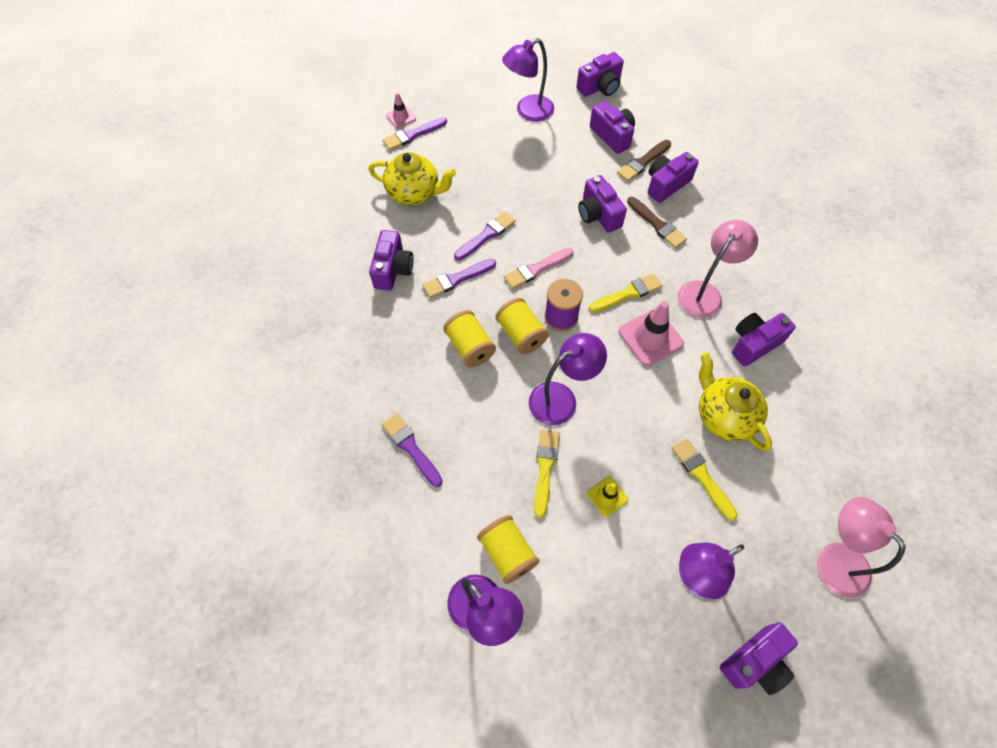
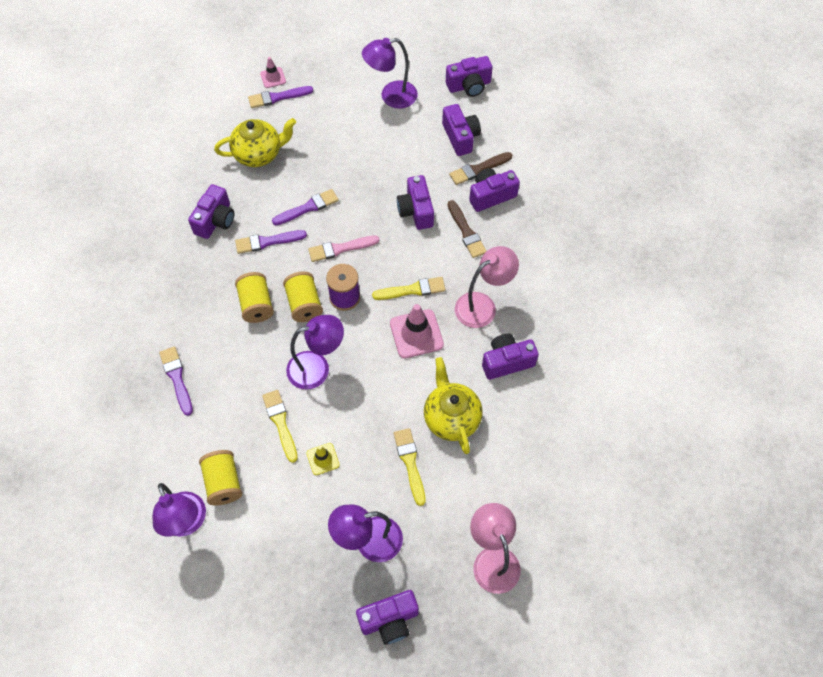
camera: 15 degrees right, 0 degrees up
(414, 193) = (259, 154): yellow teapot -> yellow teapot turned 45 degrees counterclockwise
(545, 468) = (280, 423): yellow brush -> yellow brush turned 45 degrees counterclockwise

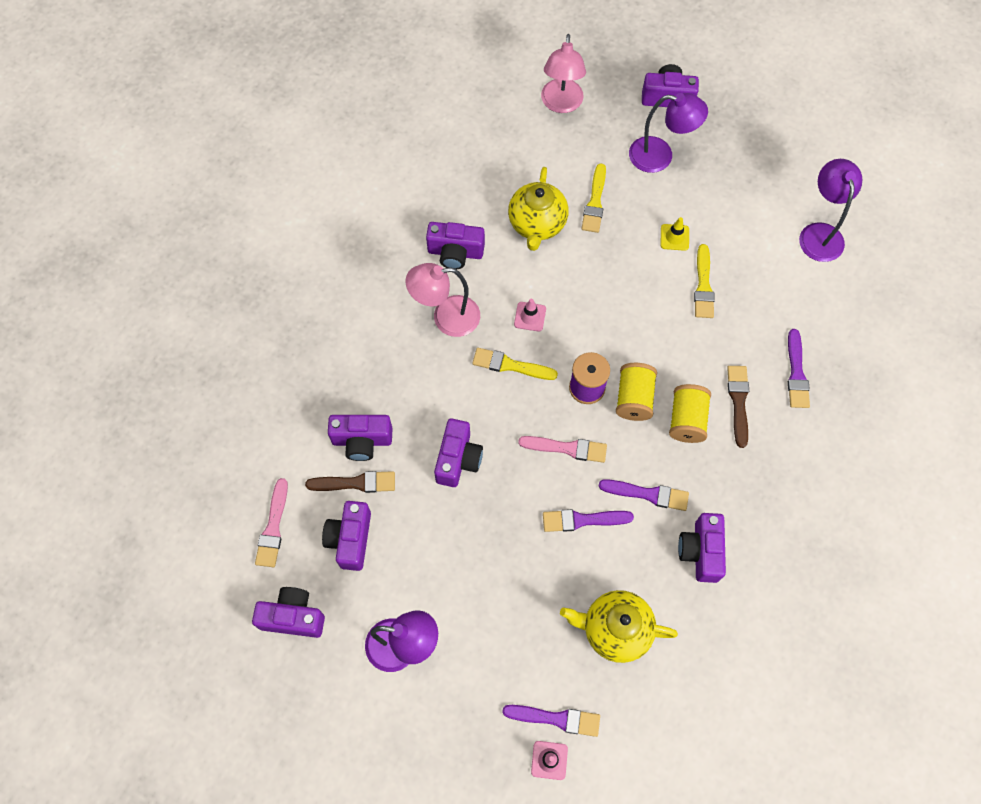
camera: 155 degrees left, 5 degrees up
(215, 220) = (701, 551): purple camera -> purple camera turned 45 degrees counterclockwise
(223, 483) = (776, 254): yellow spool -> none
(317, 368) = (646, 324): purple lamp -> none
(416, 334) = (530, 316): pink traffic cone -> pink traffic cone, size x0.56
(466, 232) = (416, 407): brown brush -> brown brush (738, 402)
(515, 124) = (273, 527): none -> pink brush

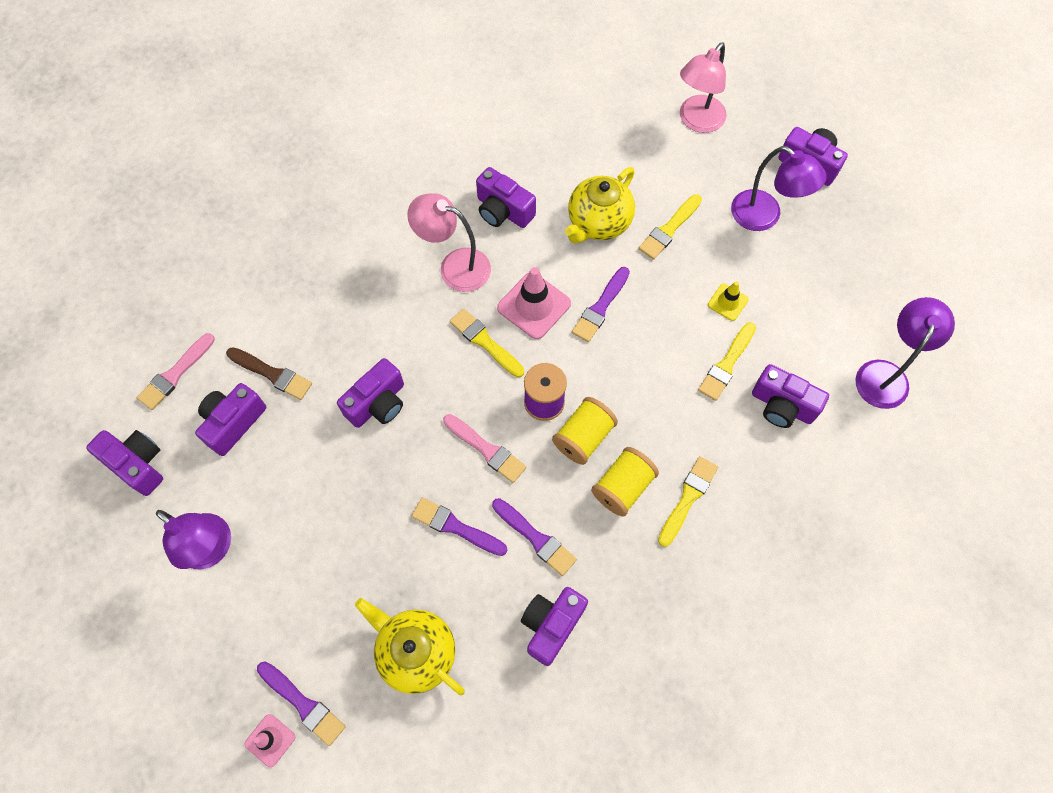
camera: 30 degrees right, 0 degrees up
(362, 441) = (303, 339): purple camera -> purple camera (782, 405)
(530, 316) = (534, 306): pink traffic cone -> pink traffic cone, size x1.78
(738, 402) = (688, 498): brown brush -> yellow brush
(796, 373) = (768, 502): purple brush -> purple brush (600, 307)

